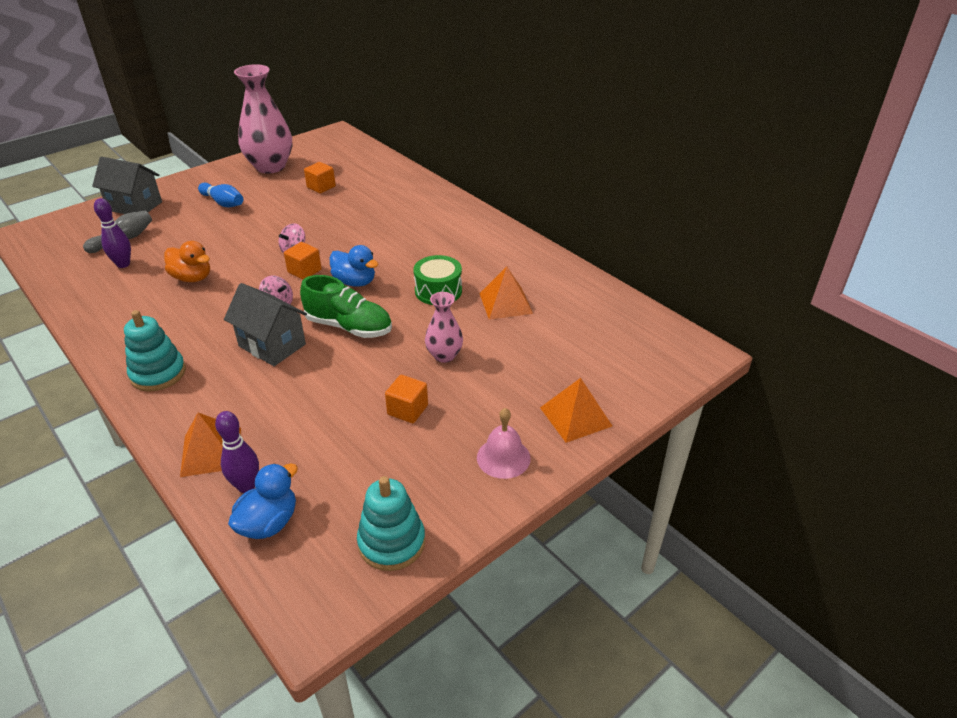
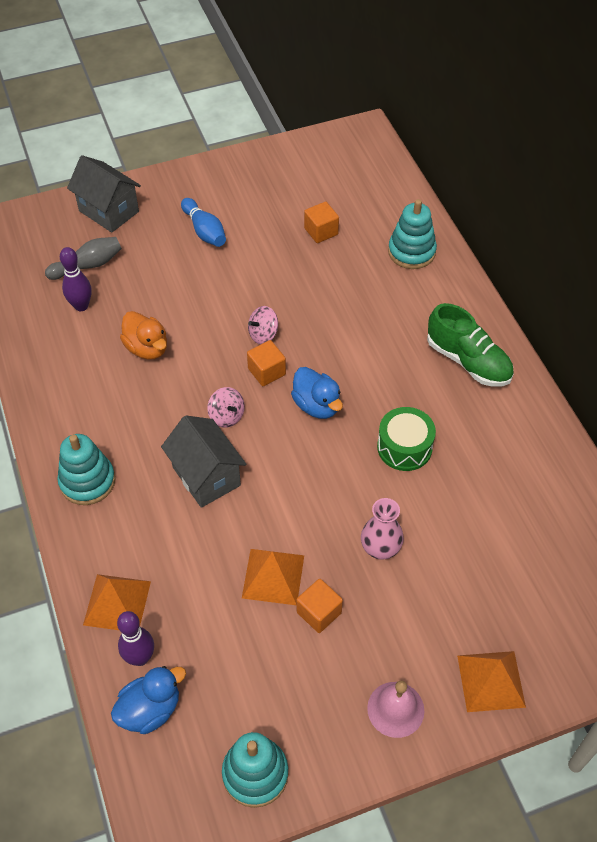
camera: 20 degrees right, 15 degrees up
(270, 166) = (271, 178): pink vase -> none
(349, 326) = (292, 473): green shoe -> green shoe (468, 361)
(397, 185) = (411, 252): none -> turquoise stacking toy
(505, 303) = (474, 489): orange pyramid -> orange pyramid (273, 576)

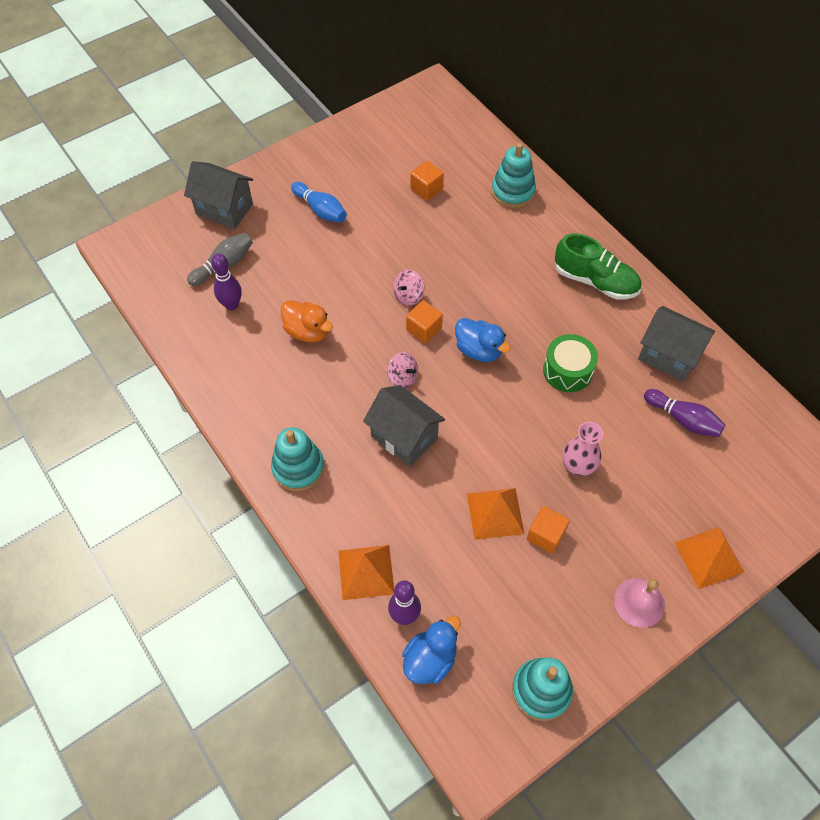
camera: 15 degrees left, 5 degrees up
(514, 527) = (683, 419): none -> purple bowling pin
(521, 456) = (668, 356): none -> grey house

